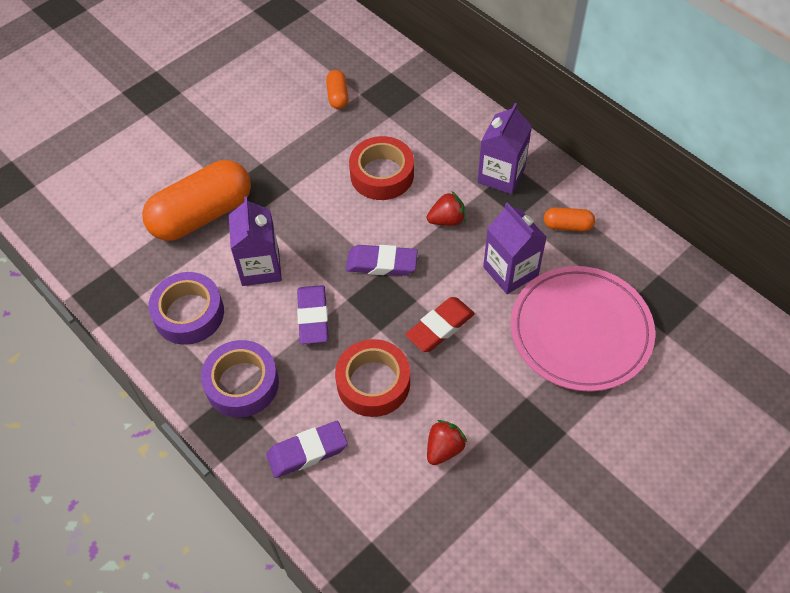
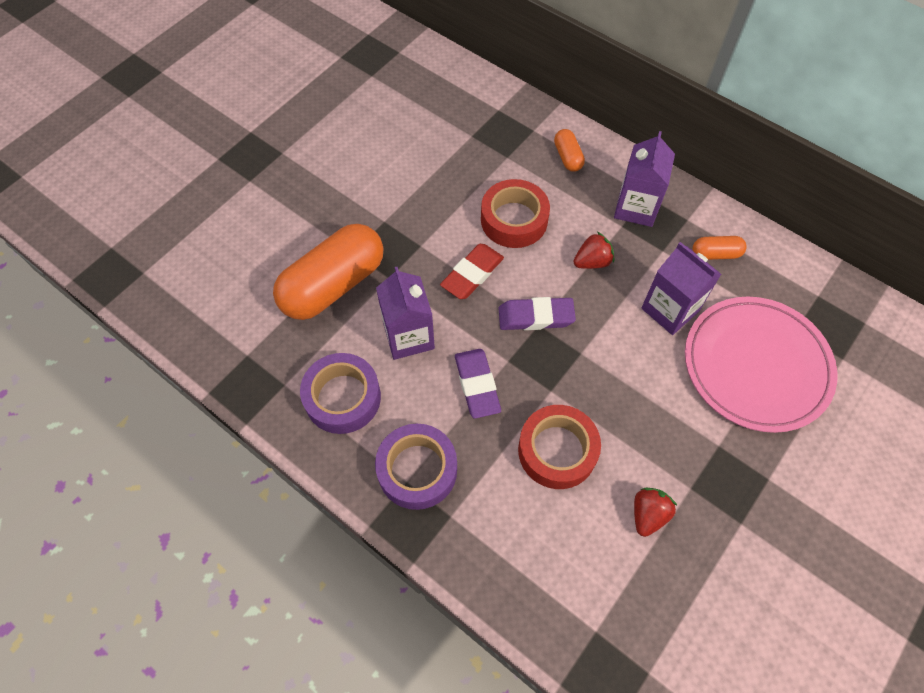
camera: 10 degrees left, 5 degrees up
(307, 451) = (504, 538): purple eraser -> none
(338, 96) = (449, 140): orange capsule -> orange capsule (567, 157)
(440, 327) = (612, 379): red eraser -> red eraser (472, 274)

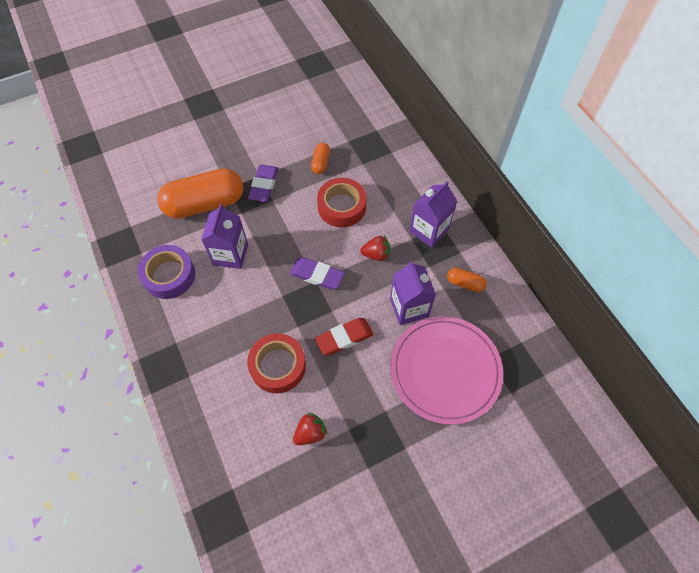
camera: 25 degrees right, 0 degrees up
(417, 470) = (186, 339): purple tape -> none
(472, 274) = (293, 231): red eraser -> red eraser (344, 338)
(477, 385) = (253, 303): purple eraser -> purple eraser (264, 185)
(567, 157) = (403, 178): orange capsule -> orange capsule (320, 163)

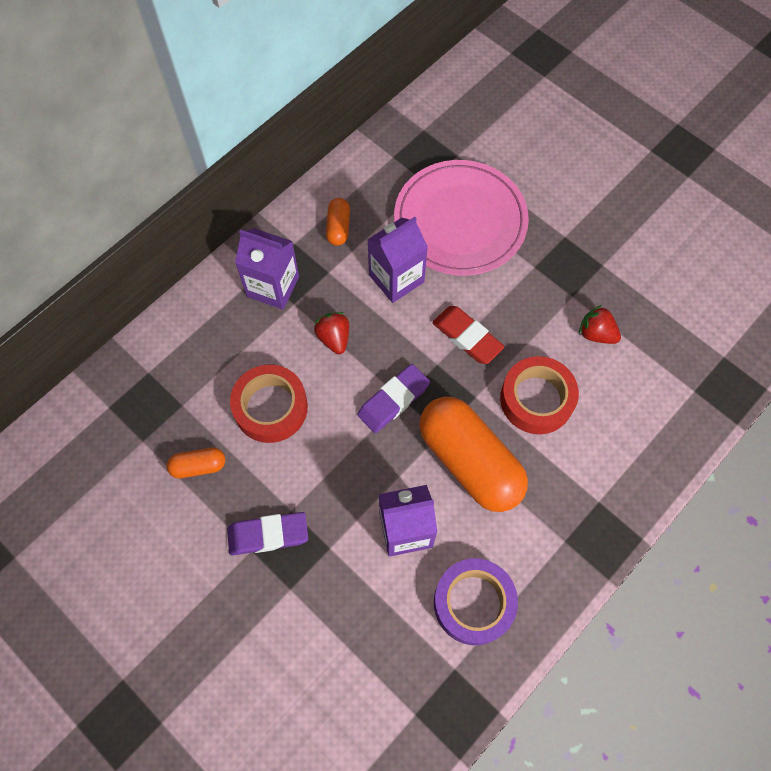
camera: 110 degrees left, 5 degrees up
(205, 204) = (332, 612): orange capsule -> orange capsule (469, 461)
(317, 275) = (393, 400): purple eraser -> purple eraser turned 45 degrees clockwise

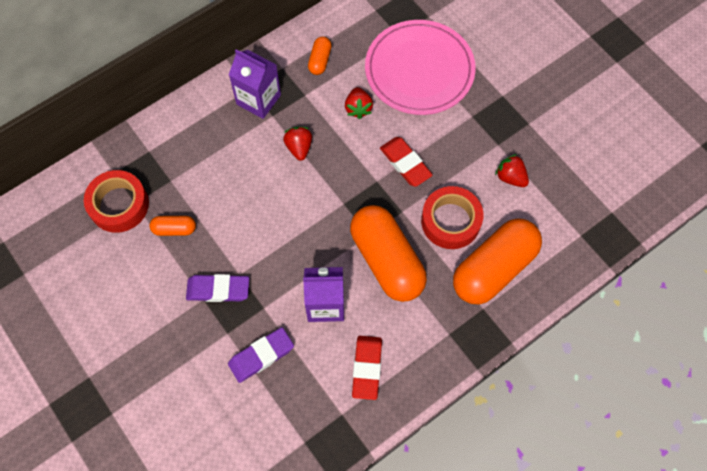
camera: 10 degrees right, 0 degrees up
(271, 407) = (239, 193): red tape -> red tape (119, 205)
(393, 400) = (336, 203): purple eraser -> purple eraser (261, 356)
(396, 278) = (358, 108): purple carton -> red strawberry
(473, 603) = (367, 368): purple tape -> red eraser
(601, 449) = (494, 268): none -> orange capsule

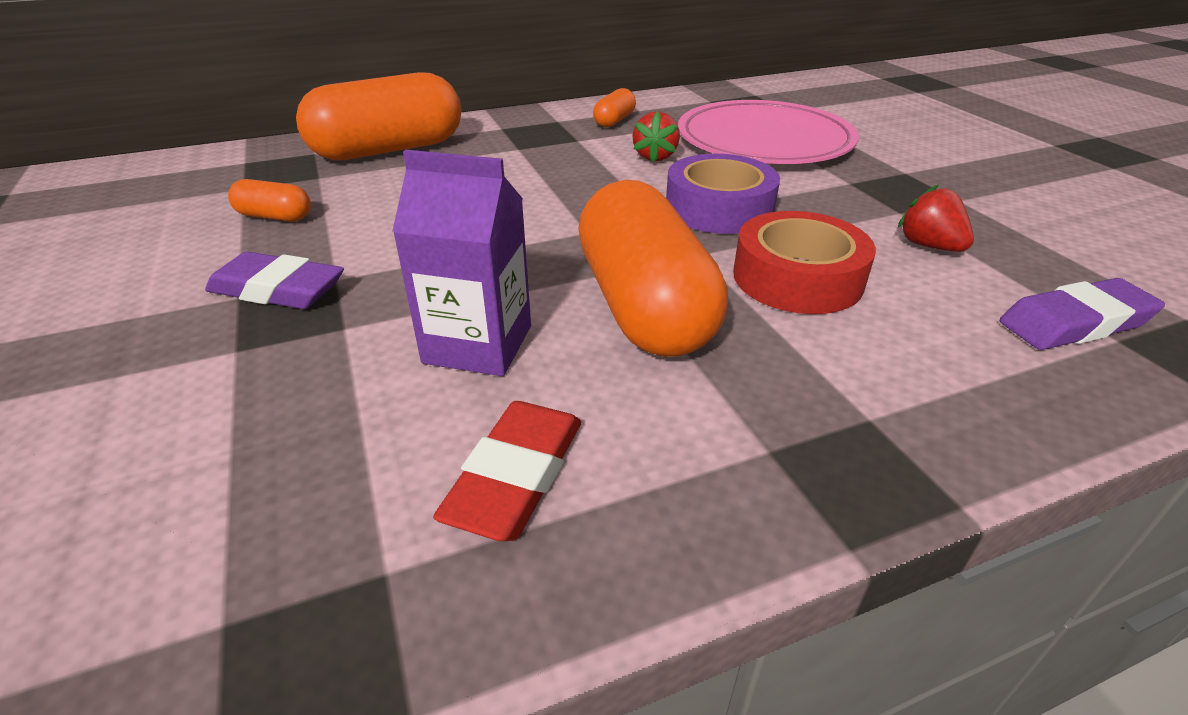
camera: 15 degrees right, 30 degrees down
(119, 205) = (217, 186): red tape -> none
(258, 99) = (507, 136): purple carton -> none
(261, 356) = (272, 399): purple eraser -> purple eraser (1074, 323)
(299, 147) = (541, 175): red strawberry -> none
(405, 163) = (719, 208): red eraser -> purple tape
(494, 268) = (898, 355): orange capsule -> orange capsule (389, 150)

